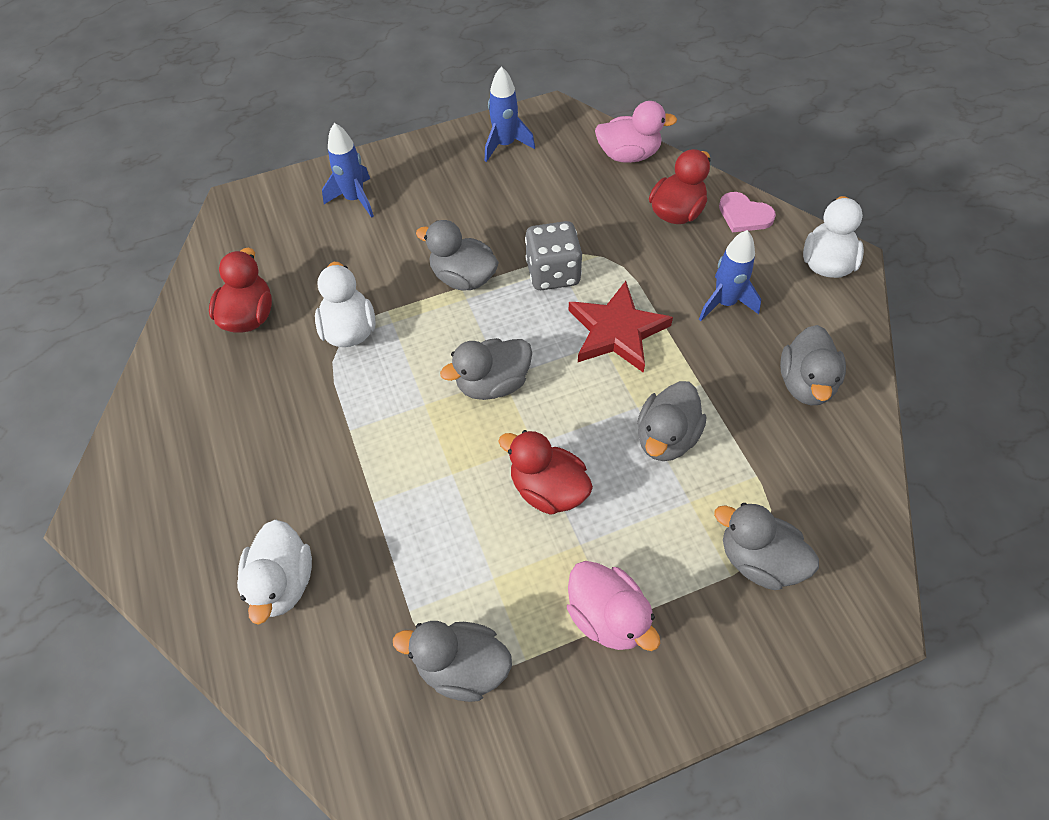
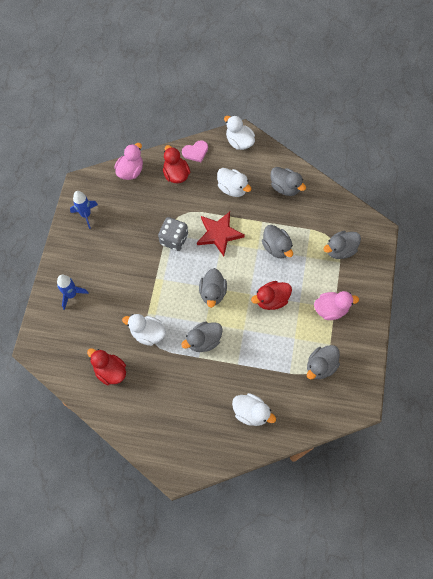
camera: 60 degrees left, 10 degrees up
(463, 278) = (151, 274): grey duck -> grey duck (204, 341)
(725, 303) = (232, 188): blue rocket -> white duck

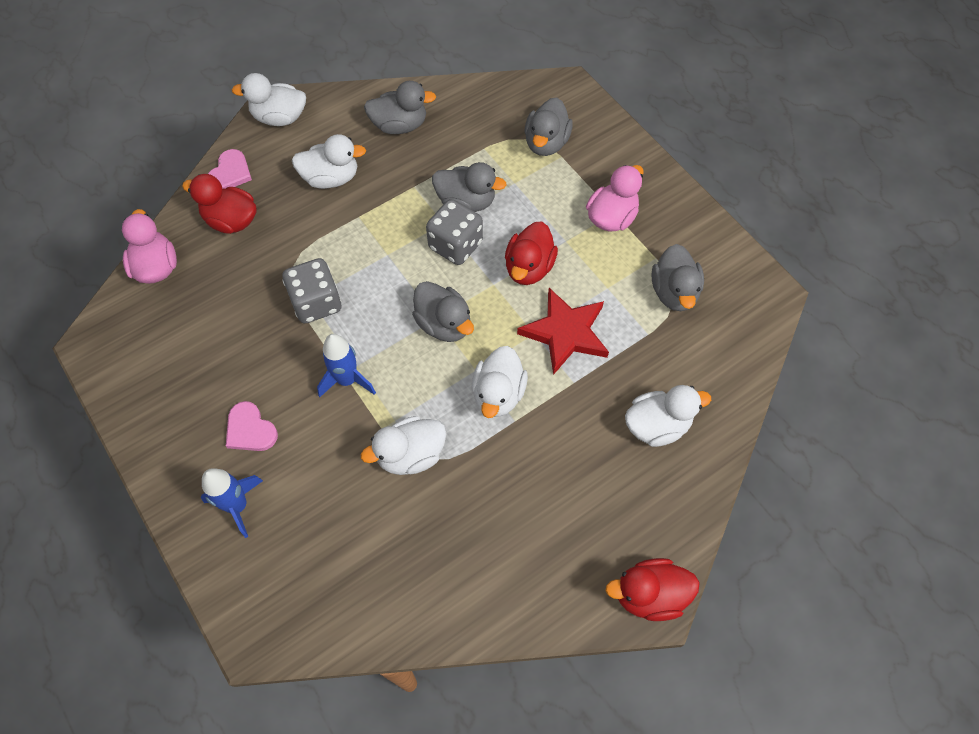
camera: 45 degrees left, 5 degrees down
(86, 215) = (145, 378): blue rocket -> blue rocket (347, 380)
(102, 269) = (250, 430): none -> pink heart
(110, 371) = (411, 556): red duck -> red duck (649, 595)
(204, 341) = (498, 394): grey duck -> white duck
(219, 234) = (373, 246): red star -> red star (565, 332)
(252, 263) = (455, 245): none -> grey dice

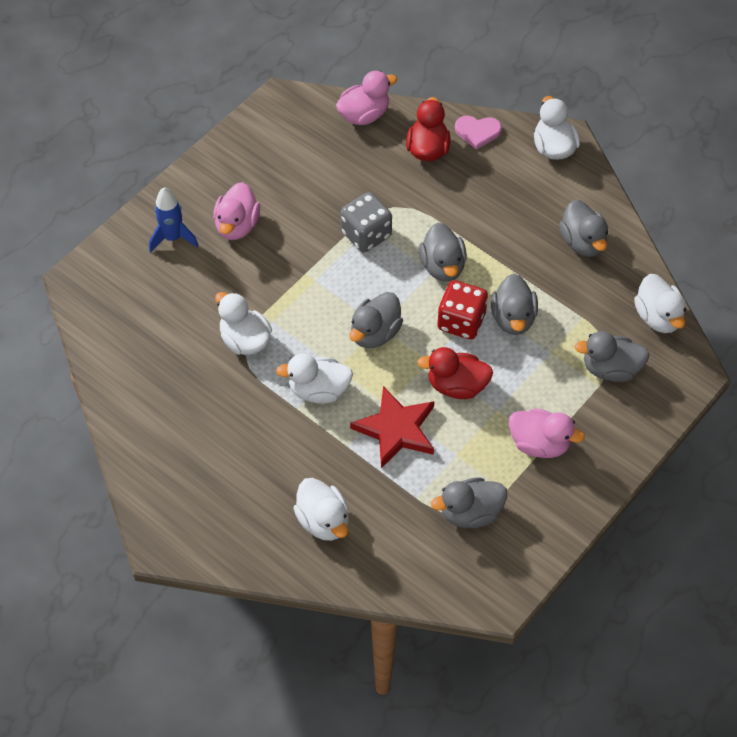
camera: 75 degrees right, 5 degrees down
(250, 430) = (237, 225): pink heart -> pink duck
(331, 178) = (500, 206): white duck -> white duck (658, 317)
(347, 380) = (299, 277): blue rocket -> none
(383, 244) = (443, 266): none -> grey duck
(455, 245) = (461, 321): grey dice -> red dice
(649, 595) = (167, 539): red duck -> none

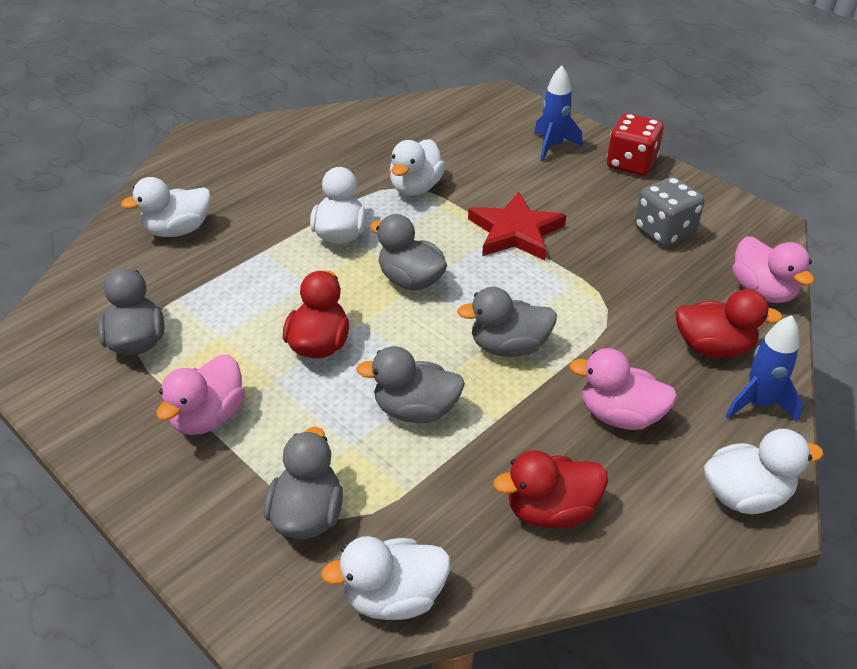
camera: 95 degrees right, 15 degrees down
(237, 225) = (571, 187): pink duck -> pink duck (620, 415)
(245, 340) = (416, 188): white duck -> white duck turned 150 degrees clockwise
(366, 234) = (560, 281): grey dice -> grey dice (664, 231)
(396, 429) = (272, 289): red star -> red star (515, 232)
(461, 321) = (417, 357): red dice -> red dice (631, 164)
(477, 132) = (758, 404): pink heart -> blue rocket
(583, 242) = (551, 510): grey duck -> red duck

